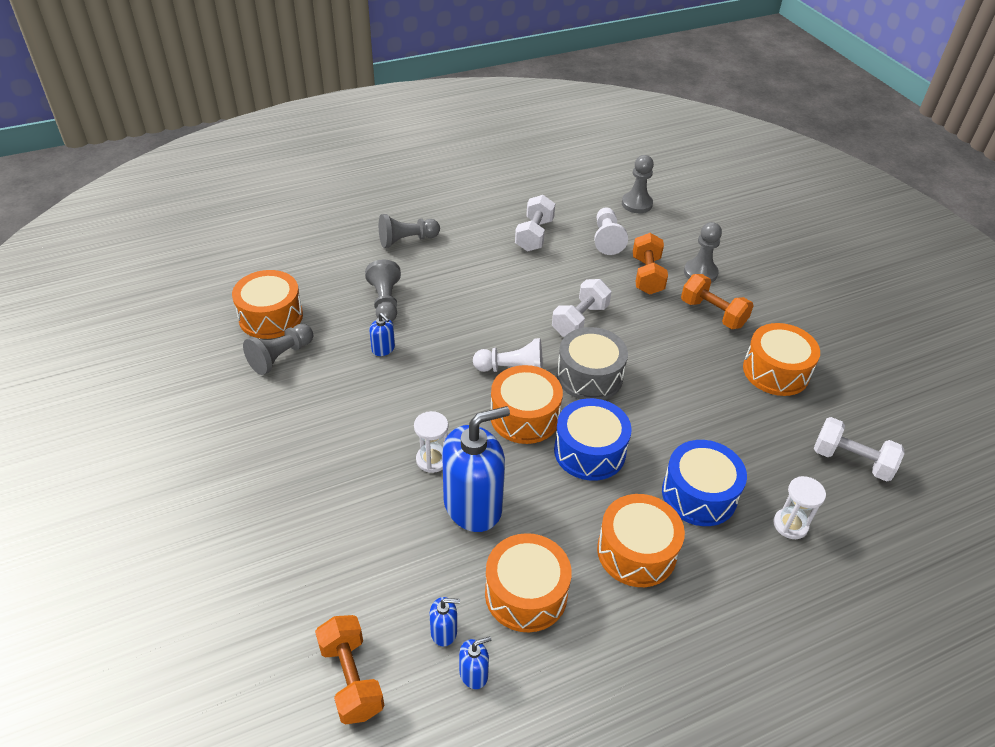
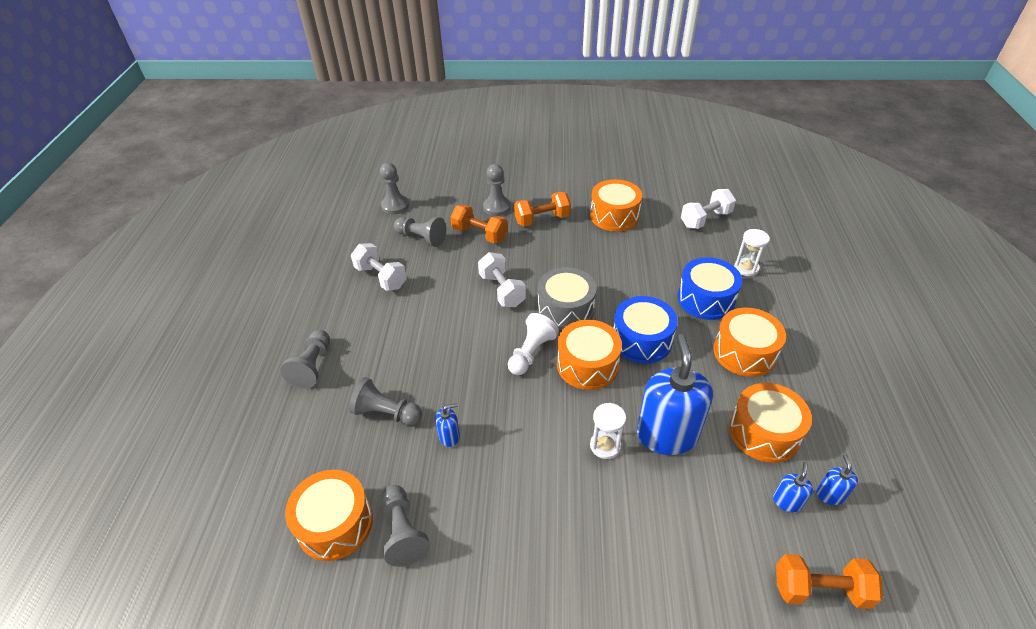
camera: 60 degrees left, 0 degrees up
(607, 239) = (421, 238): white pawn -> grey pawn

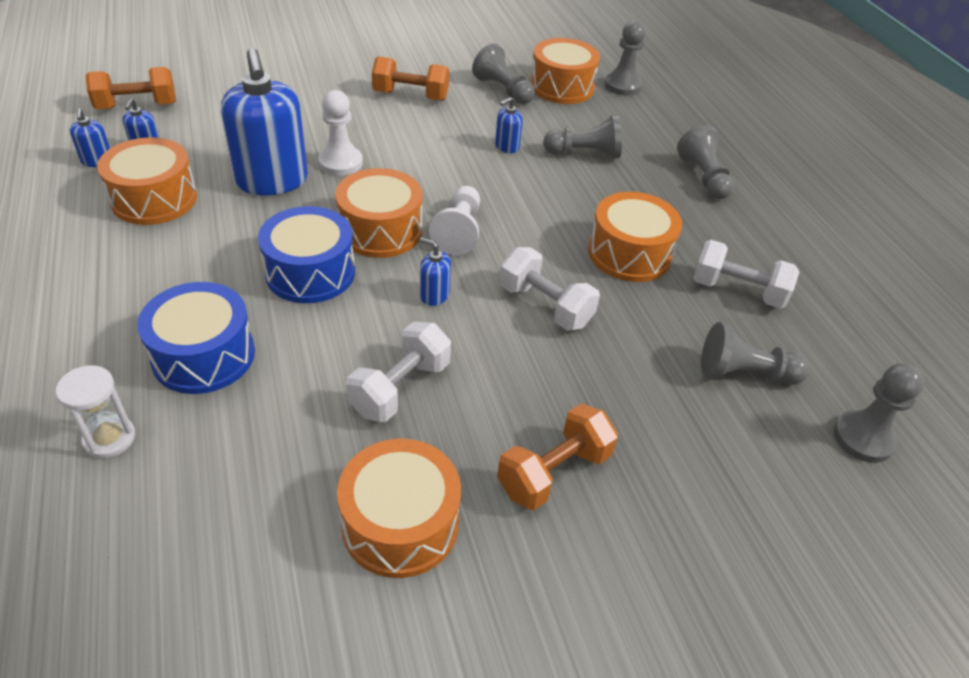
camera: 155 degrees right, 0 degrees up
(479, 234) = (651, 404): orange dumbbell -> orange dumbbell (410, 96)
(497, 207) = (666, 485): grey pawn -> grey pawn (622, 86)
(565, 309) = (434, 295): grey drum -> blue soap dispenser
(605, 446) = (340, 162): white hourglass -> white pawn
(705, 219) = (176, 567): white dumbbell -> white dumbbell (400, 388)
(744, 352) = (155, 282): orange drum -> orange drum (629, 254)

